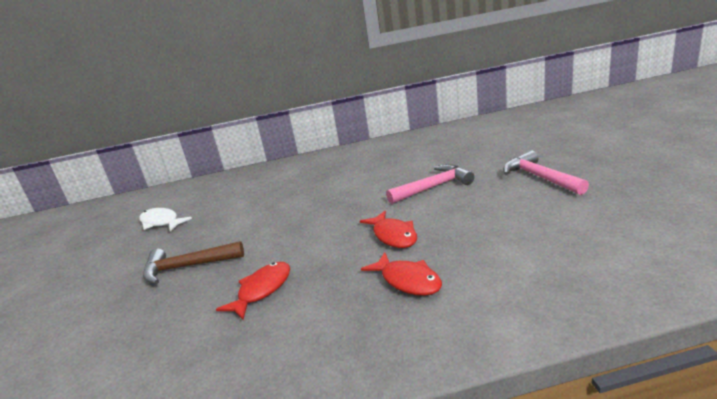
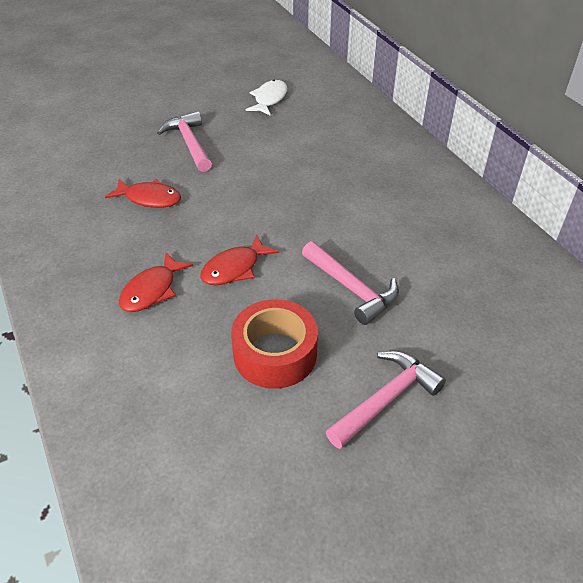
camera: 70 degrees right, 20 degrees up
(187, 267) = (189, 143): brown hammer -> pink hammer
(497, 216) = (275, 354): none -> red tape

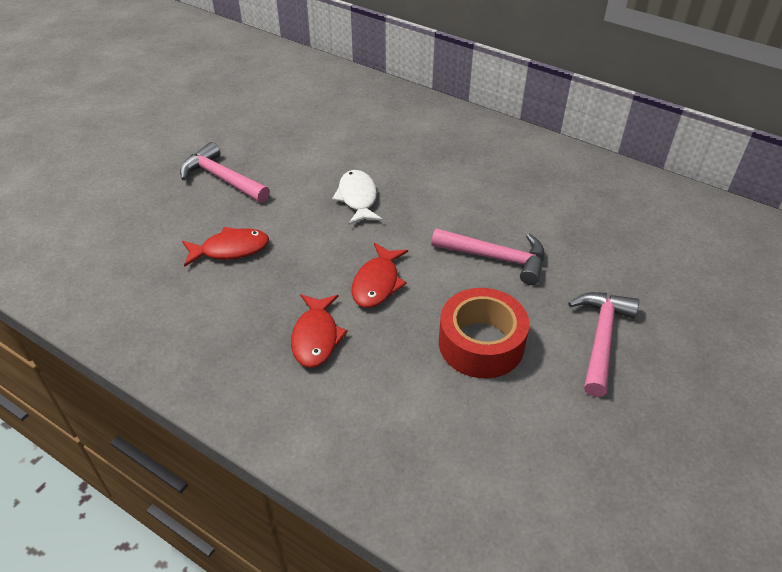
camera: 30 degrees left, 0 degrees up
(269, 99) = (266, 107): white fish -> white fish (358, 198)

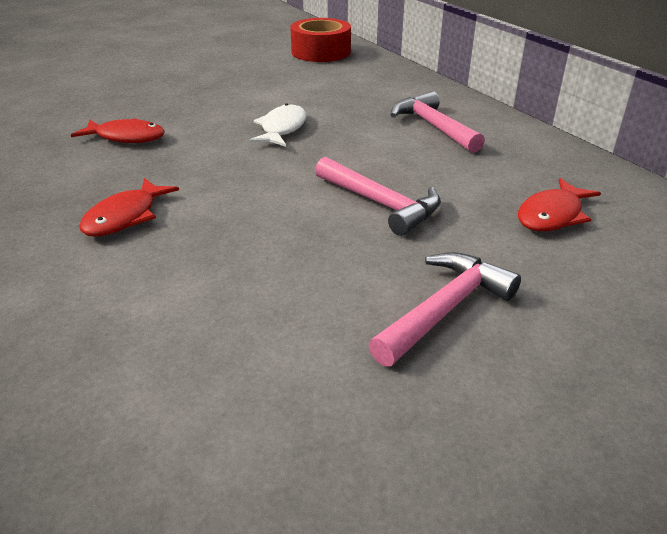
camera: 25 degrees right, 10 degrees down
(222, 179) = (176, 93): pink hammer -> pink hammer (433, 126)
(377, 283) = (232, 192): red fish -> red fish (552, 215)
(481, 343) = (289, 270): red tape -> red tape (321, 52)

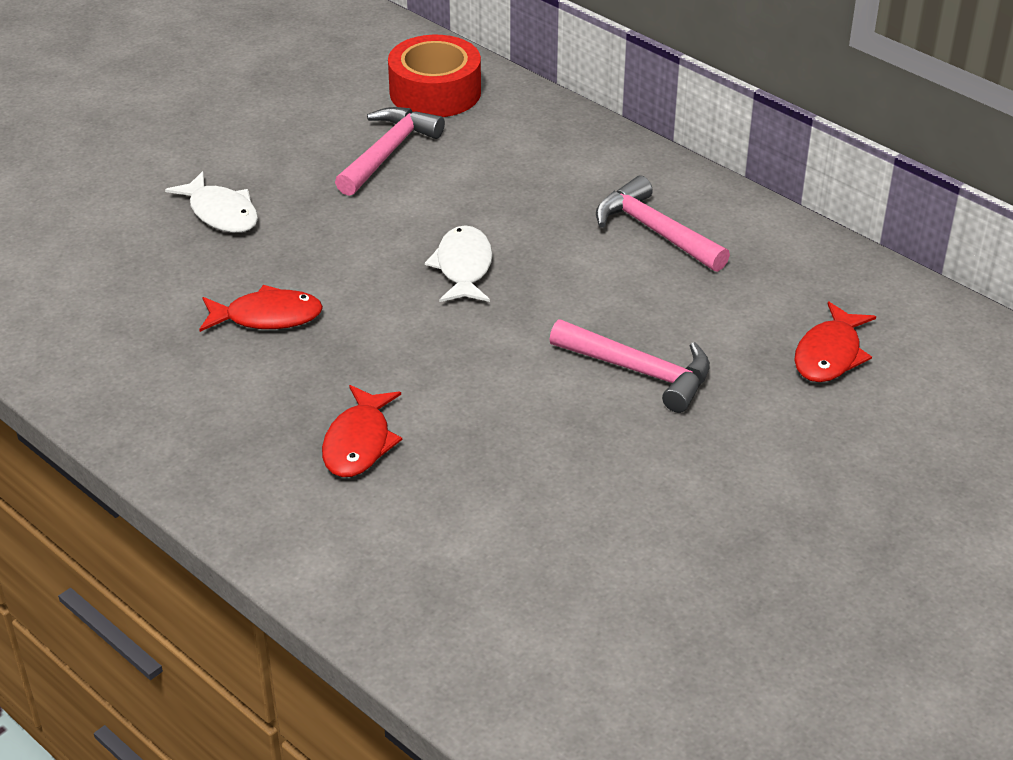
camera: 15 degrees left, 5 degrees up
(145, 87) = (221, 213): none -> white fish
(444, 309) = (752, 493): pink hammer -> pink hammer (388, 152)

